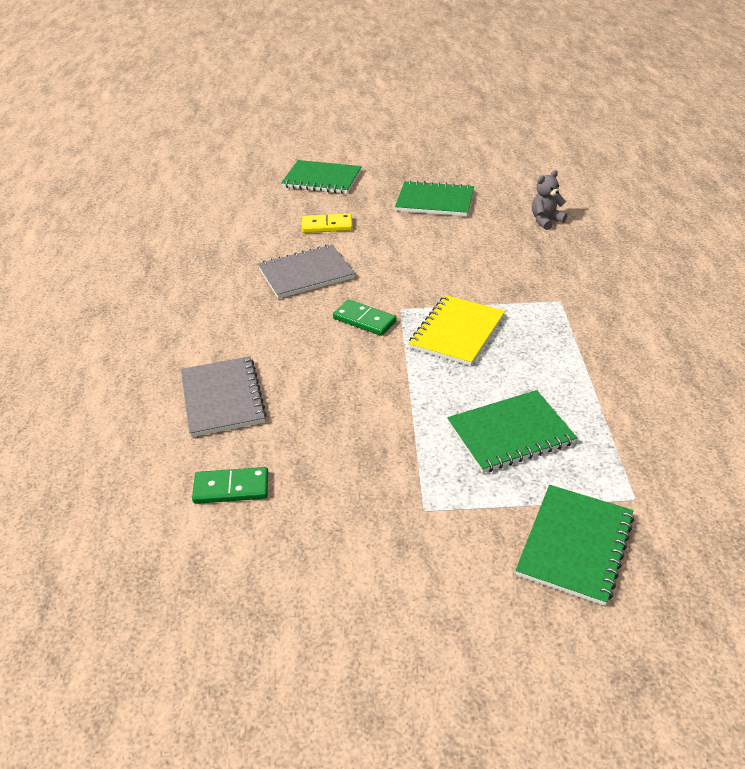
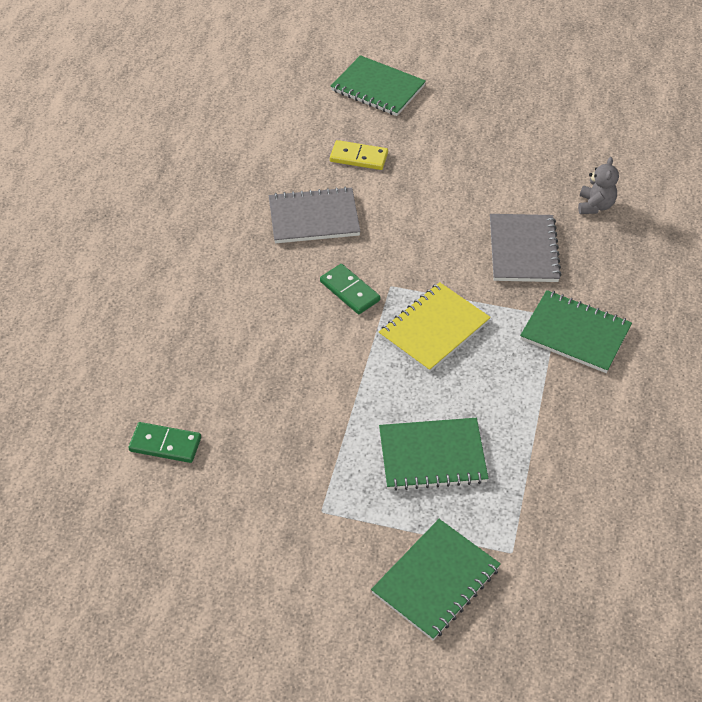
camera: 15 degrees right, 10 degrees up
(222, 398) = (186, 348): grey notebook -> grey notebook (523, 250)
(435, 201) = (487, 149): green notebook -> green notebook (575, 333)
(546, 220) = (595, 206): grey teddy bear -> grey teddy bear turned 120 degrees clockwise

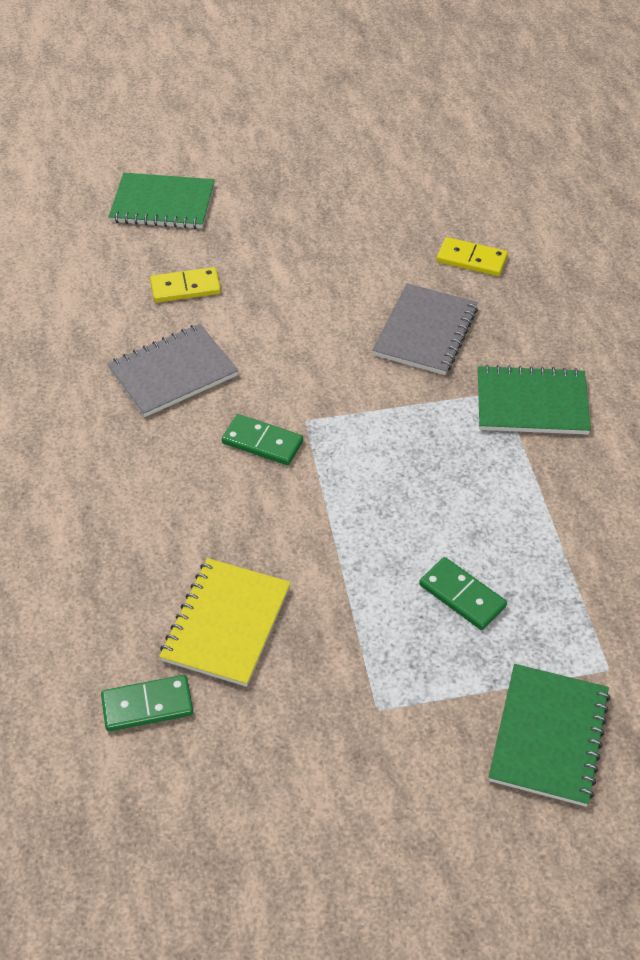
camera: 25 degrees left, 0 degrees up
(432, 456) = (462, 595): green notebook -> green domino
(434, 329) = (381, 452): yellow notebook -> yellow notebook (226, 624)
(523, 250) = (425, 332): grey notebook -> grey notebook turned 45 degrees clockwise
(595, 206) = (471, 259): grey teddy bear -> yellow domino

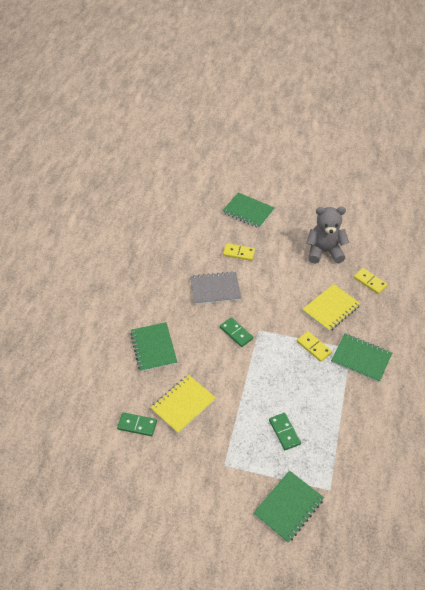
camera: 25 degrees right, 0 degrees up
(100, 534) = (153, 348): none -> green notebook
(355, 232) = (324, 252): none -> grey teddy bear
(425, 332) = (331, 308): grey notebook -> yellow notebook
(431, 414) = (313, 347): none -> yellow domino

